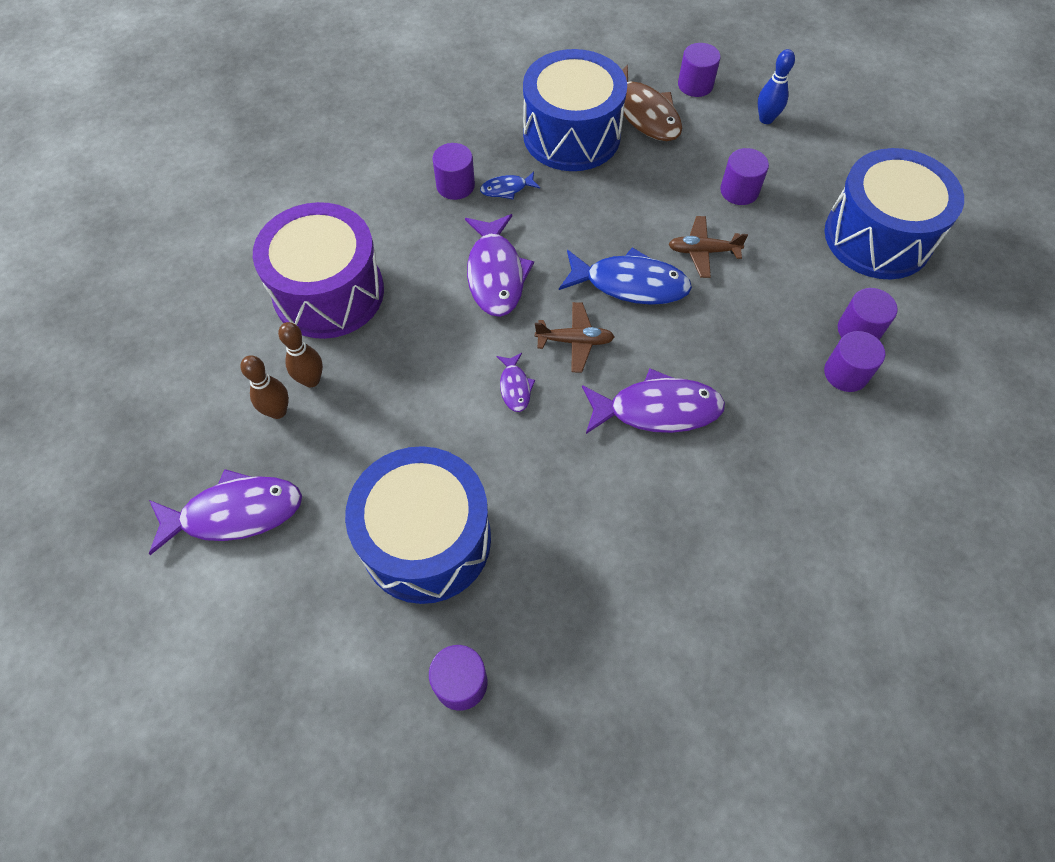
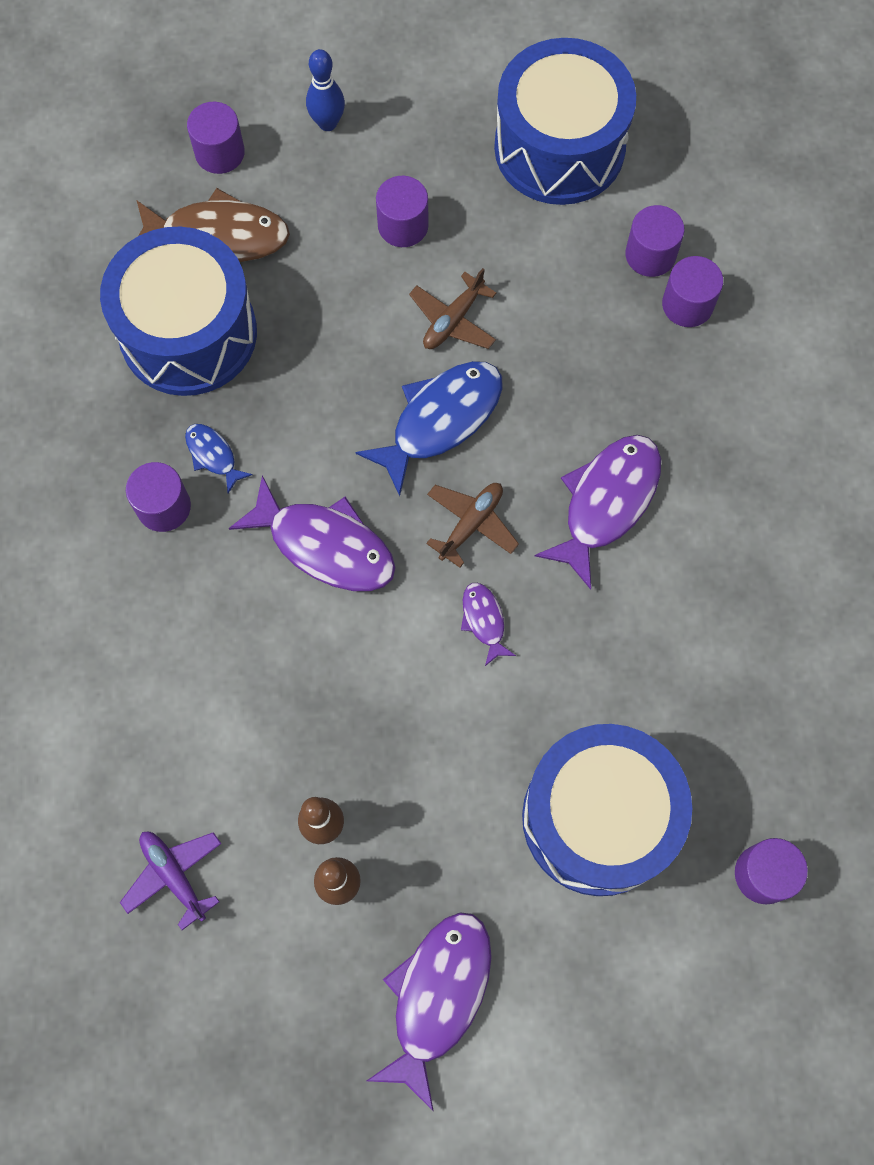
camera: 55 degrees left, 10 degrees up
(229, 322) = (174, 875): none -> purple plane
(329, 292) = (215, 739): purple drum -> none
(506, 189) = (213, 455): blue fish -> blue fish turned 120 degrees clockwise
(515, 387) = (484, 620): purple fish -> purple fish turned 135 degrees counterclockwise

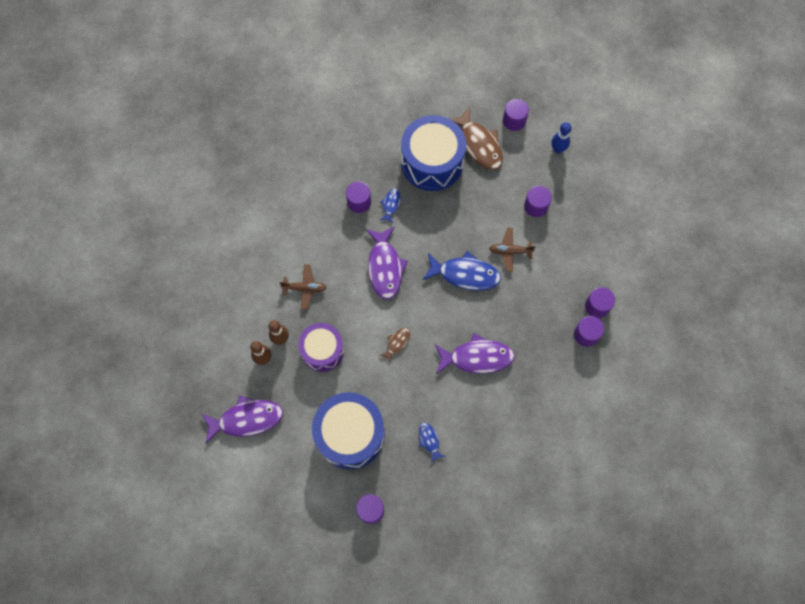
camera: 55 degrees right, 0 degrees up
(174, 875) = (229, 300): purple plane -> none
(403, 763) = (322, 350): none -> purple drum
(471, 524) = (431, 313): brown plane -> brown plane (305, 288)
(484, 620) = (397, 343): purple fish -> brown fish
(559, 147) = (617, 241): blue drum -> none
(702, 684) = (429, 440): none -> blue fish

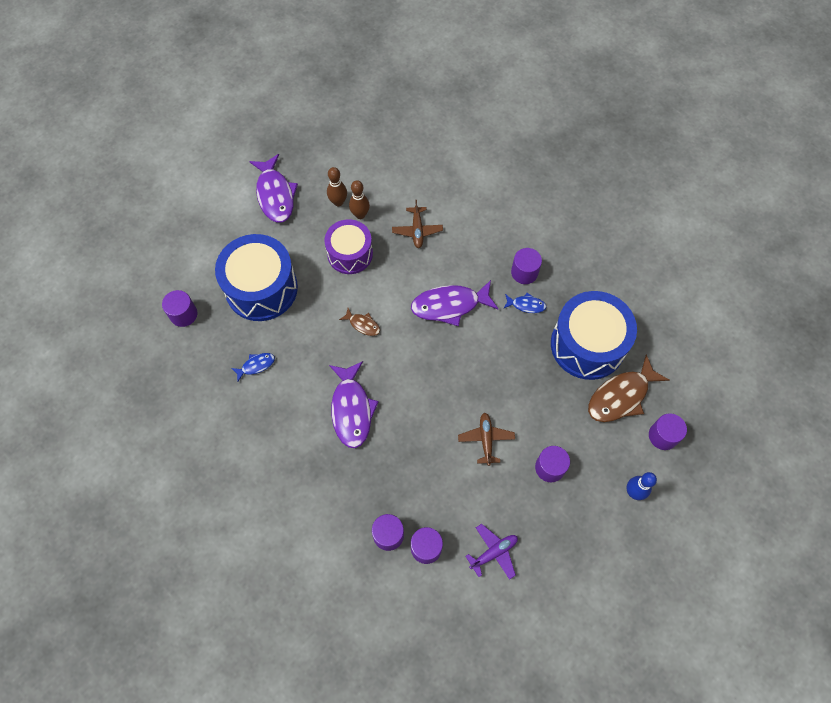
camera: 85 degrees right, 5 degrees down
(465, 274) = (450, 390): blue fish -> none
(601, 256) = (493, 552): none -> purple plane

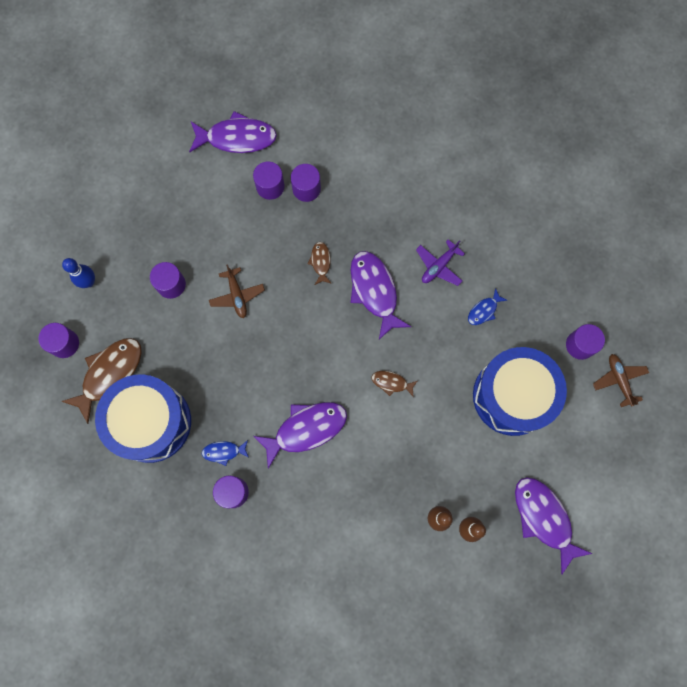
camera: 165 degrees right, 10 degrees up
(350, 254) = (432, 463): purple drum -> none
(395, 452) = (320, 262): none -> brown fish
(417, 230) = (366, 514): brown plane -> brown plane (619, 380)
(449, 617) = (237, 138): none -> purple fish
(493, 552) = (209, 197): purple plane -> purple plane (439, 266)

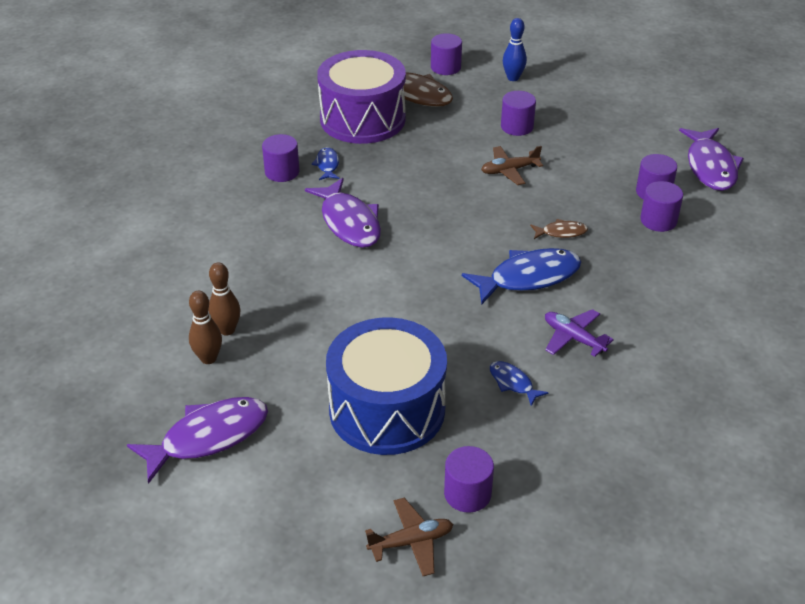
camera: 90 degrees right, 35 degrees down
(151, 422) = (362, 119): blue drum -> purple drum
(374, 291) = (528, 277): purple fish -> blue fish
(391, 383) = (406, 291): brown fish -> none

